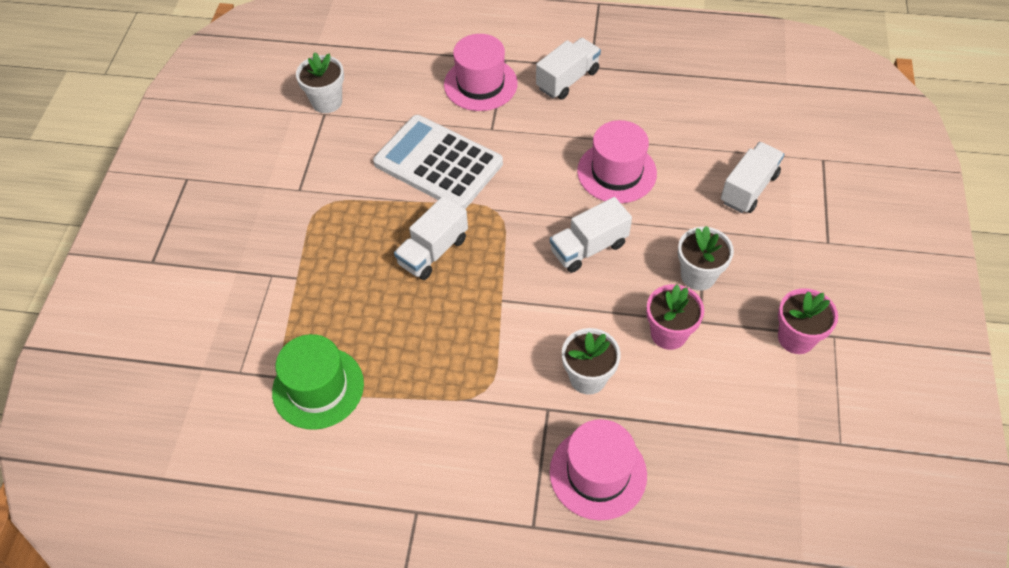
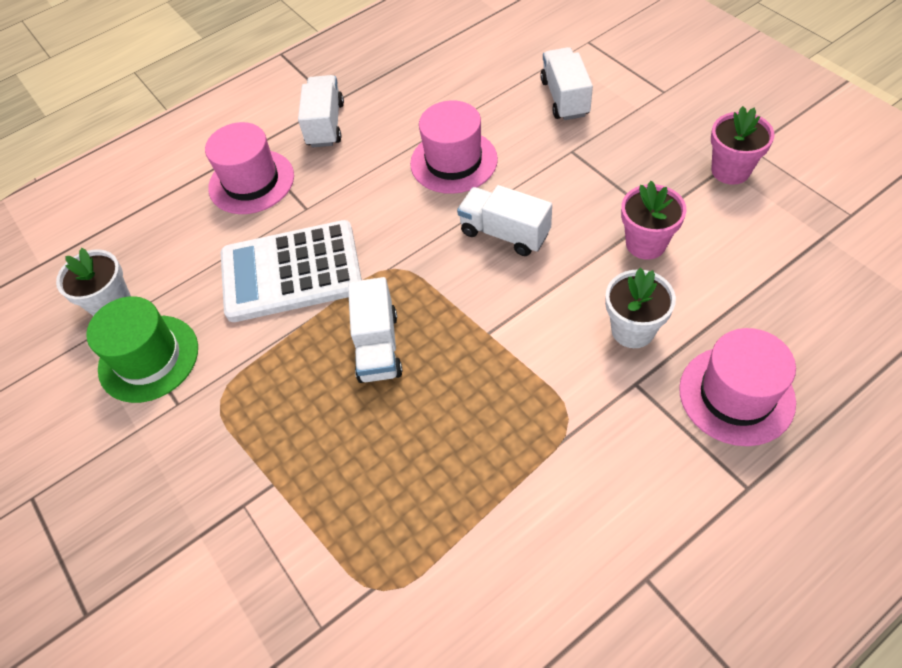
camera: 40 degrees left, 0 degrees up
(318, 387) = (419, 563): green hat -> green hat (148, 358)
(588, 248) = (504, 233): white truck -> white truck turned 105 degrees clockwise
(698, 276) = (610, 185): white flower pot -> none

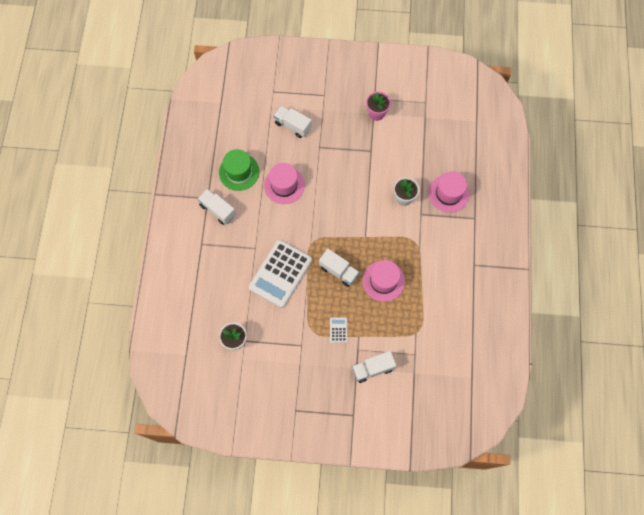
camera: 55 degrees left, 15 degrees up
(148, 358) = (272, 343): green hat -> green hat (239, 172)
(251, 182) = (221, 256): pink hat -> pink hat (383, 281)
(257, 439) = (338, 330): none -> white calculator
(504, 233) = (332, 198): white truck -> white truck (373, 368)
(646, 244) = (378, 164): pink flower pot -> none

